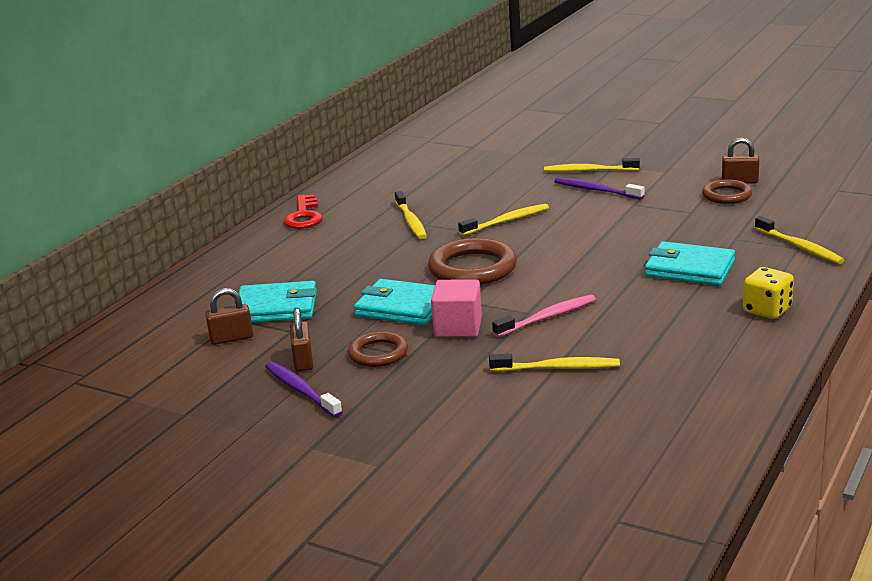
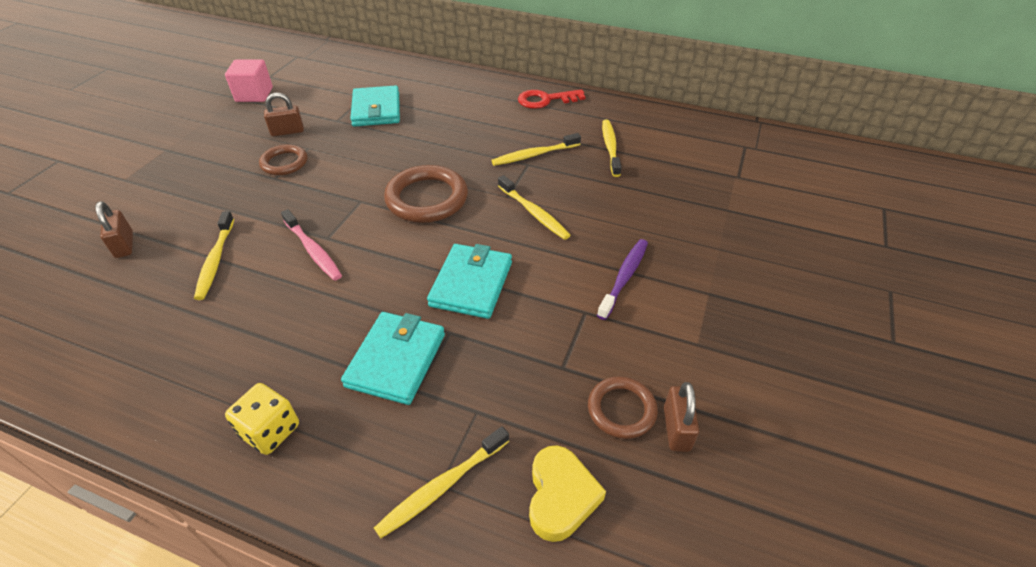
camera: 80 degrees right, 20 degrees up
(231, 338) = (333, 99): brown padlock -> brown padlock (124, 245)
(301, 390) = (244, 136): purple toothbrush -> none
(402, 307) = (359, 167): turquoise wallet -> turquoise wallet (471, 284)
(458, 327) = (312, 199): pink cube -> pink cube (254, 94)
(589, 171) = (685, 270): yellow toothbrush -> yellow toothbrush (610, 147)
(797, 213) = (560, 496): none -> yellow heart

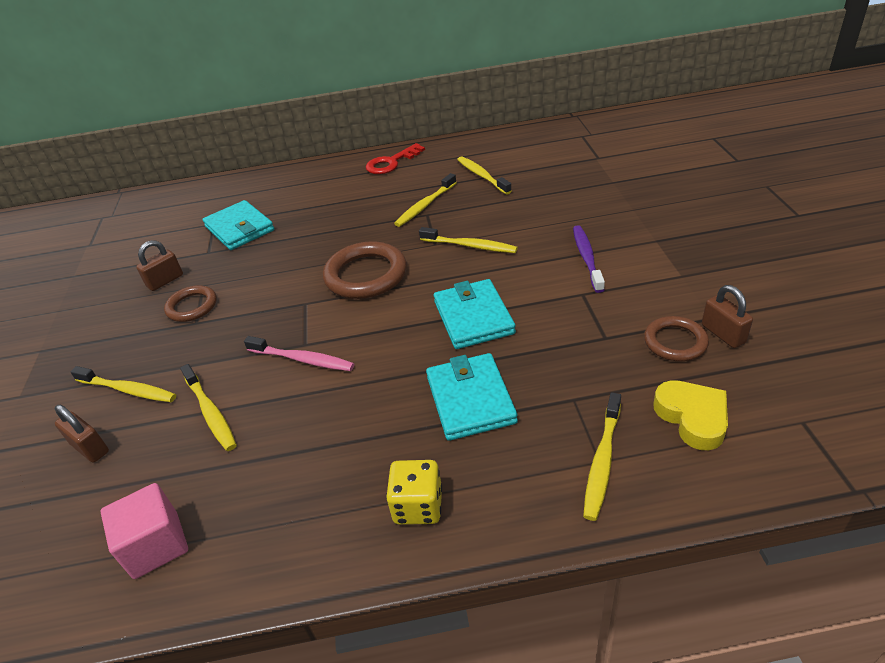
camera: 25 degrees left, 5 degrees down
(185, 211) = (128, 390): none -> yellow toothbrush
(254, 94) = (91, 266): pink cube -> pink cube (156, 545)

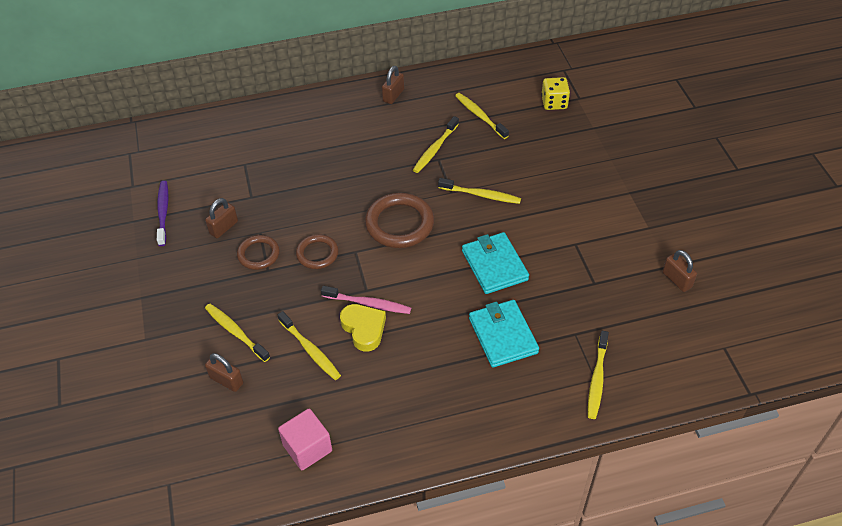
camera: 10 degrees left, 10 degrees up
(128, 390) = (235, 332): yellow toothbrush -> yellow toothbrush turned 150 degrees counterclockwise
(239, 228) = (271, 171): turquoise wallet -> none
(391, 163) = (393, 95): red key -> brown padlock
(418, 506) = (480, 414): yellow dice -> yellow dice (554, 103)
(587, 258) = (576, 209): purple toothbrush -> purple toothbrush (163, 212)
(675, 342) = (643, 287): brown ring -> brown ring (317, 254)
(692, 417) = (654, 346): yellow heart -> yellow heart (364, 329)

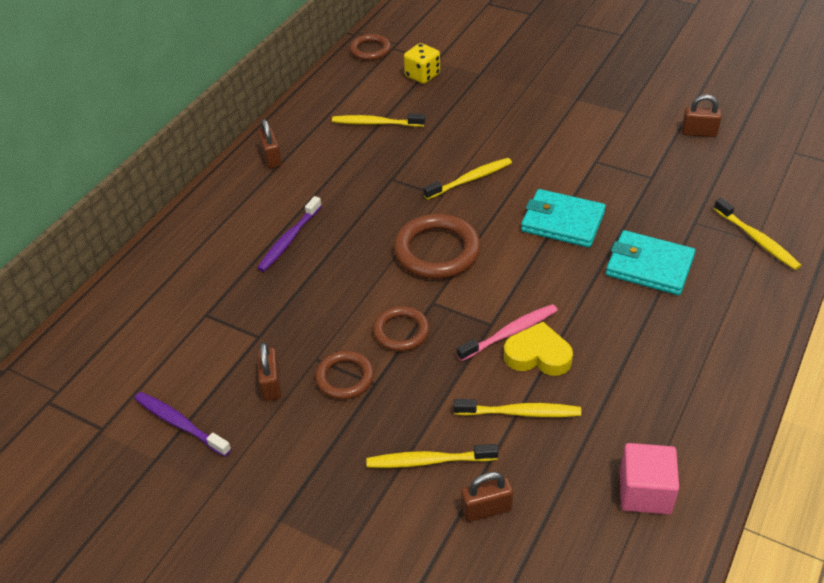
camera: 45 degrees left, 5 degrees down
(336, 154) = (289, 239): none -> purple toothbrush
(435, 149) = (376, 173): yellow toothbrush -> none
(547, 62) = (370, 50): none -> brown ring

